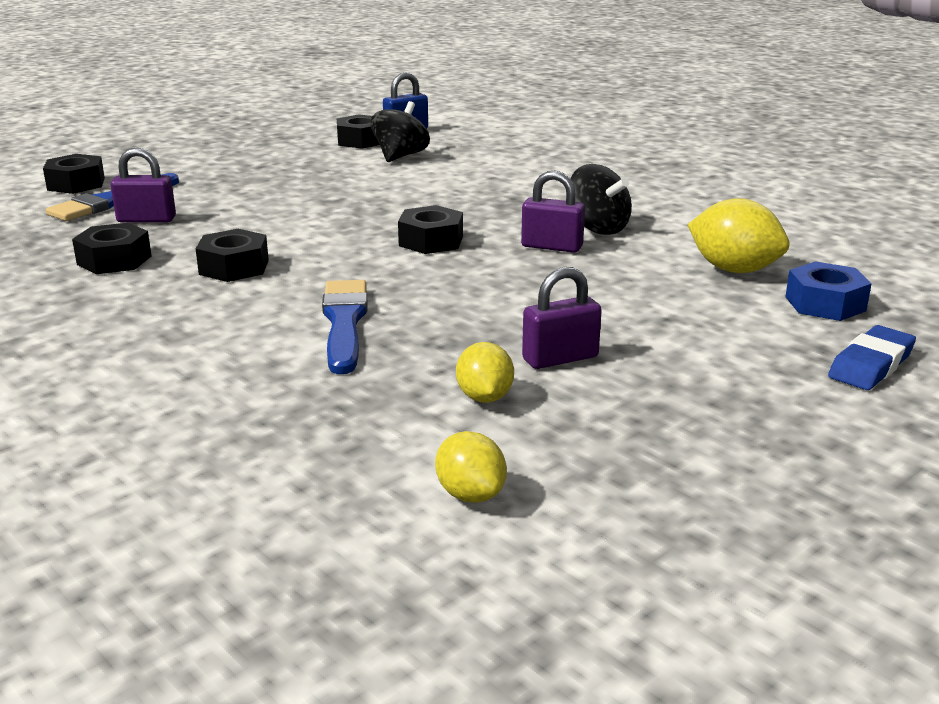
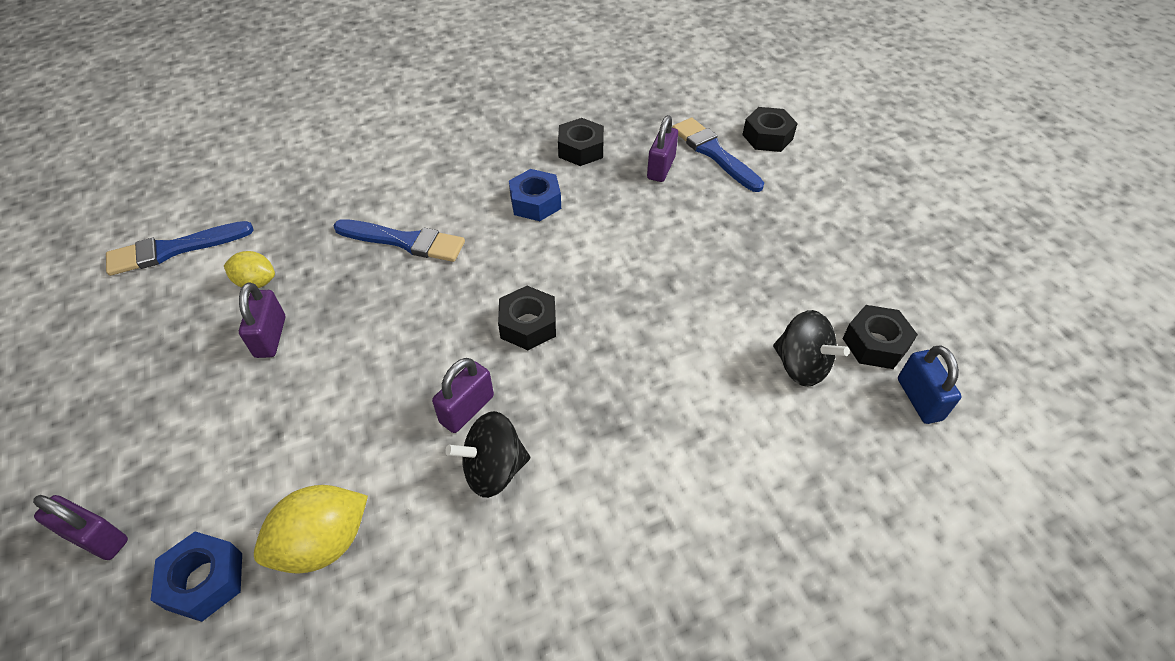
camera: 110 degrees right, 25 degrees up
(234, 267) = (535, 202): black nut -> blue nut
(470, 494) = (174, 249): yellow lemon -> blue brush
(871, 365) = (96, 538): blue eraser -> purple padlock

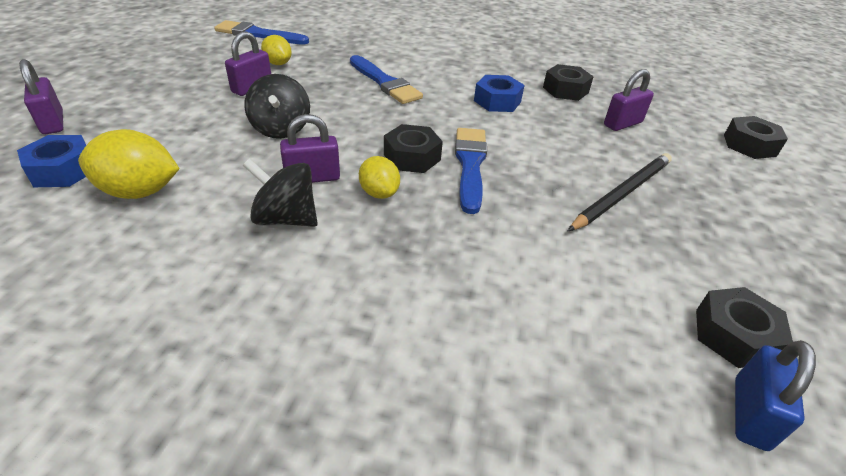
camera: 35 degrees right, 10 degrees down
(542, 385) = (379, 193): none -> yellow lemon
(714, 153) = (683, 134): blue brush -> blue brush (470, 165)
(721, 254) = (622, 193): none -> black pencil
(801, 365) = (626, 305): black spinning top -> black spinning top (281, 129)

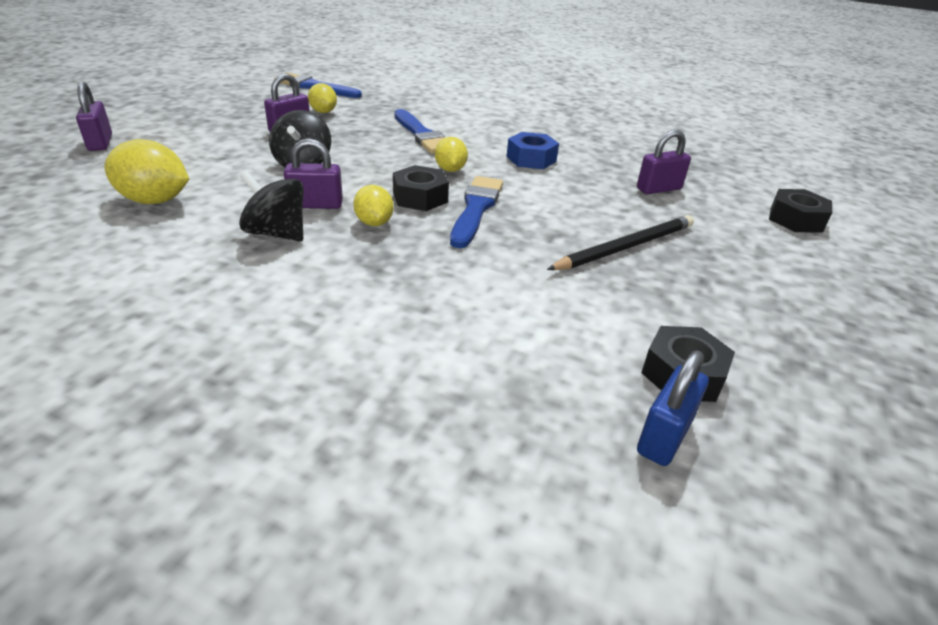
camera: 10 degrees right, 5 degrees down
(63, 170) = (96, 179): blue nut -> none
(428, 121) = (450, 170): none -> yellow lemon
(565, 90) = (610, 155): black nut -> none

